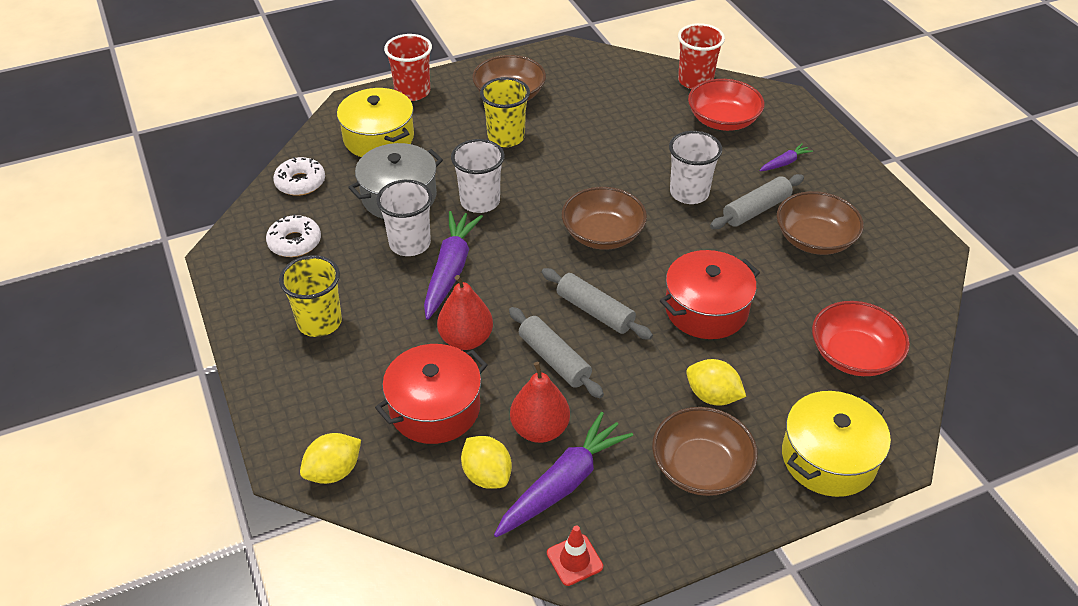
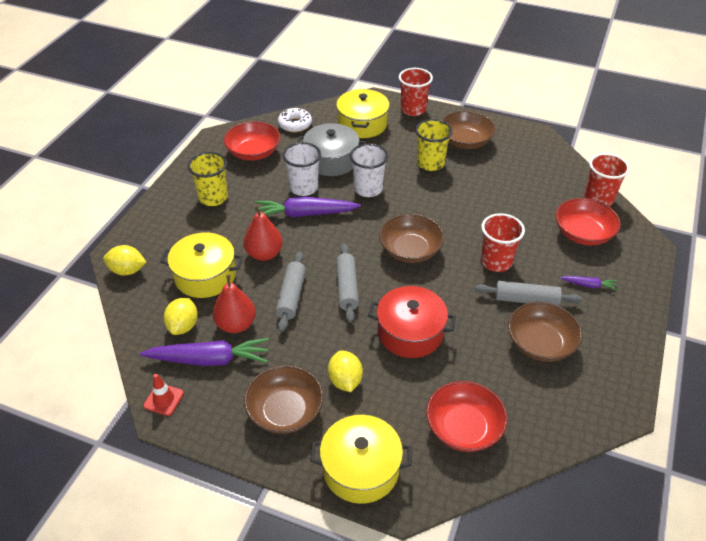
camera: 45 degrees right, 0 degrees up
(295, 242) = (253, 152): white donut -> red bowl
(435, 408) = (205, 276): red pot -> yellow pot
(450, 270) = (304, 214): purple carrot -> purple carrot turned 150 degrees counterclockwise
(689, 193) = (496, 262): white cup -> red cup

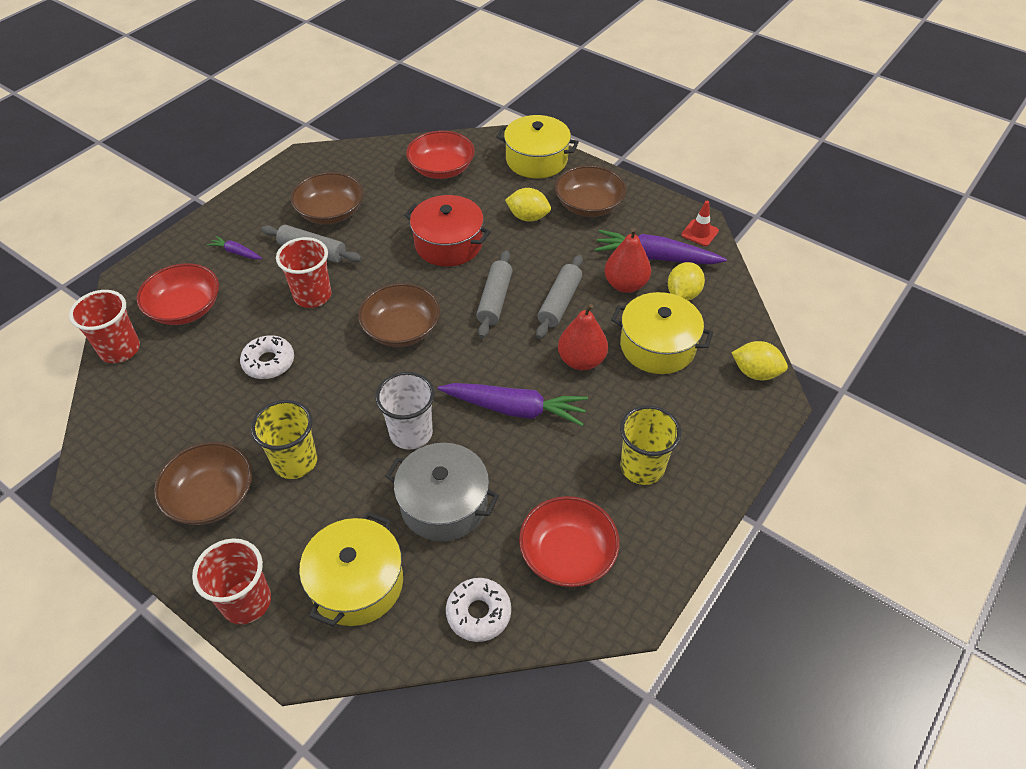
camera: 165 degrees left, 5 degrees up
(304, 188) = (503, 456): white cup -> none
(345, 380) = (528, 217): yellow lemon -> yellow lemon turned 75 degrees counterclockwise
(490, 210) = (269, 362): none -> white donut

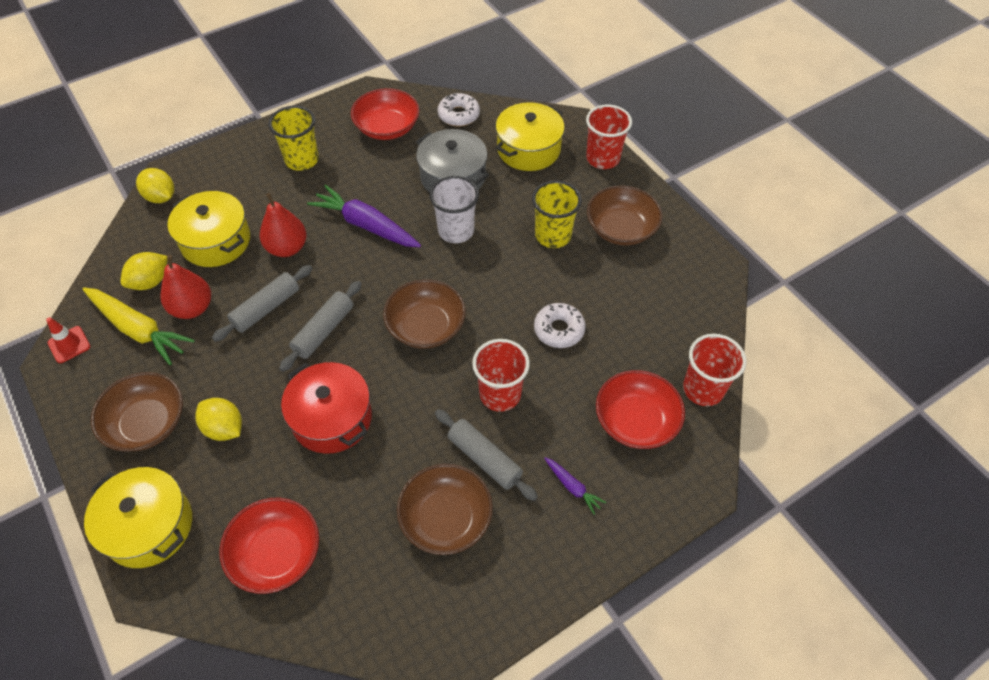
camera: 160 degrees left, 5 degrees up
(655, 257) = (139, 329): purple carrot -> yellow carrot

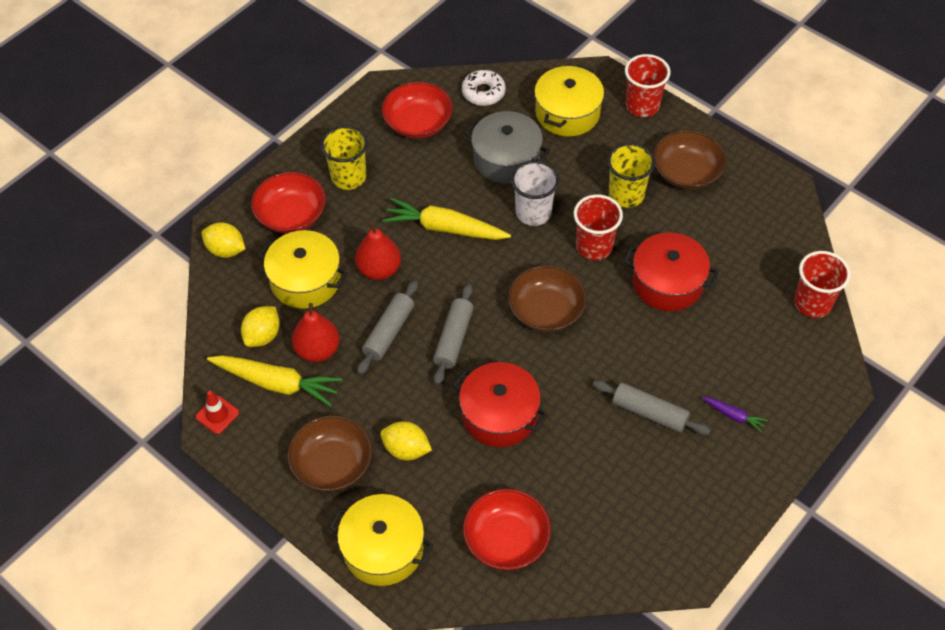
camera: 15 degrees left, 0 degrees up
(366, 225) = (444, 228): purple carrot -> yellow carrot
(446, 518) = (638, 471): brown bowl -> none
(500, 394) = (639, 354): red cup -> red cup (594, 247)
(559, 330) = (667, 283): white donut -> red pot
(636, 421) = (765, 346): red bowl -> red bowl (291, 215)

